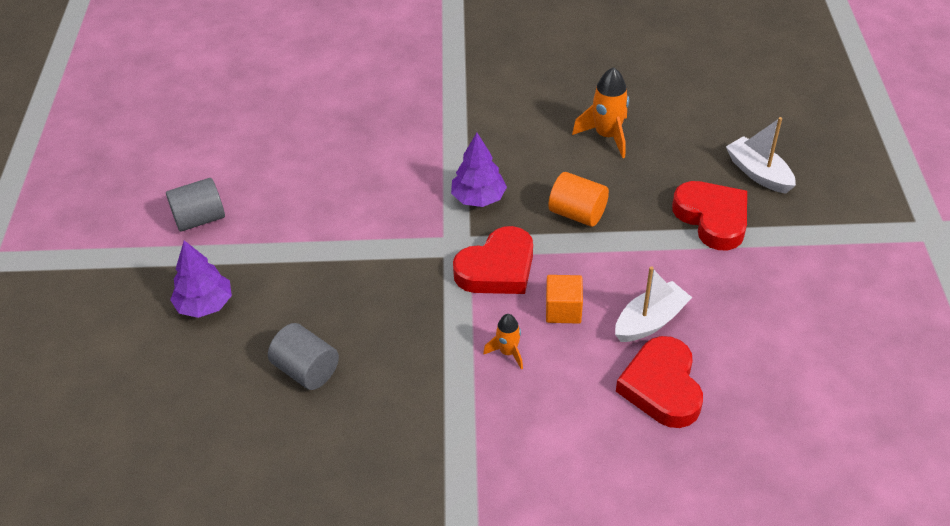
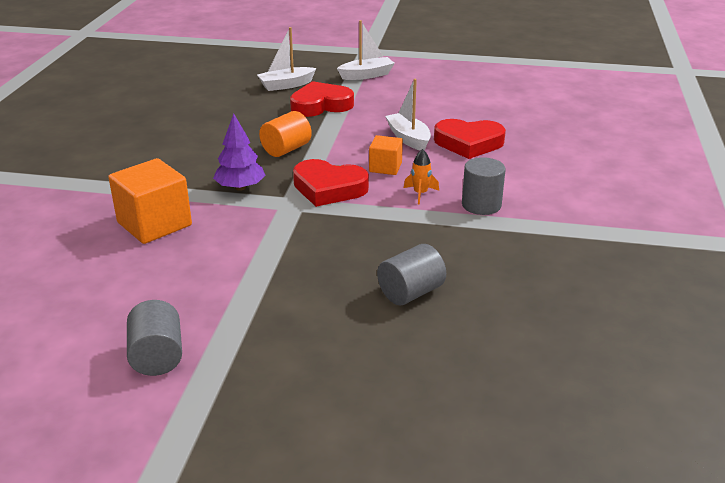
camera: 80 degrees left, 15 degrees down
(205, 305) = (298, 356): purple tree -> none
(393, 158) = (154, 224): none -> orange cube
(497, 268) = (329, 188): red heart -> red heart turned 135 degrees clockwise
(497, 415) = (481, 205): none -> grey cylinder
(607, 136) = (206, 127): orange rocket -> none
(837, 246) = (366, 75): none -> white boat

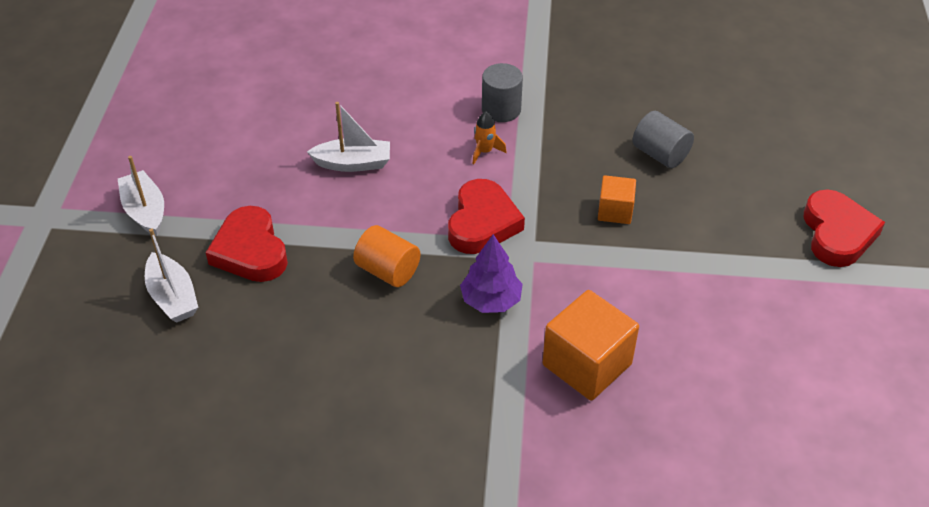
camera: 95 degrees left, 15 degrees up
(157, 357) = (802, 308): grey cylinder -> none
(385, 167) = (428, 180): orange cube -> orange cube (615, 211)
(408, 138) = (353, 163): white boat -> white boat turned 150 degrees counterclockwise
(468, 143) = (364, 116): red heart -> red heart (837, 233)

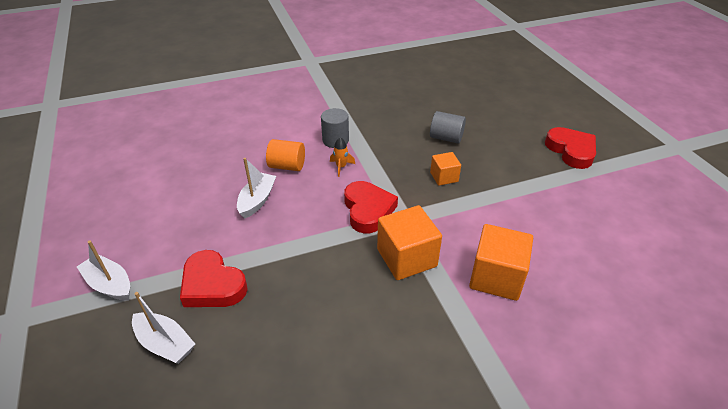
camera: 25 degrees left, 5 degrees down
(353, 163) = (257, 200): white boat -> white boat turned 45 degrees counterclockwise
(388, 271) = (324, 263): orange cylinder -> orange cylinder (287, 166)
(491, 300) = (406, 258): purple tree -> orange cube

